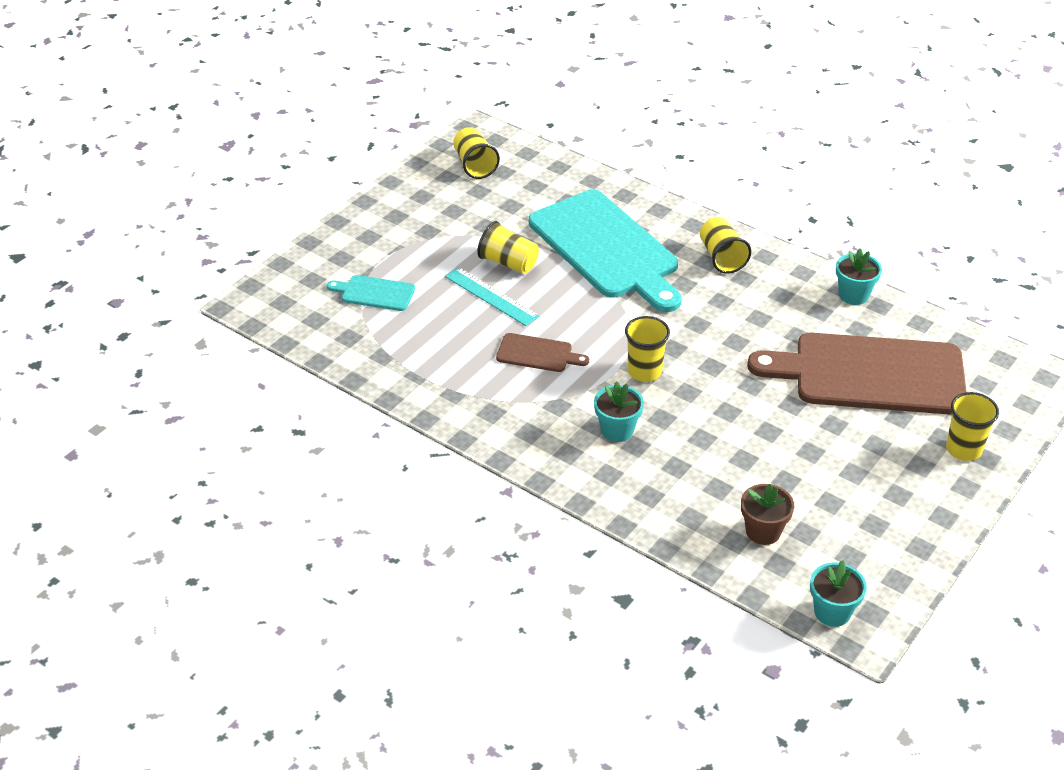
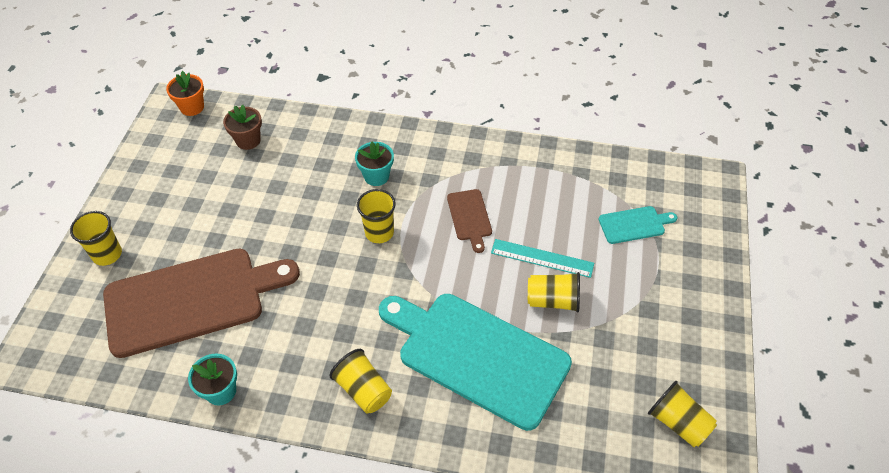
camera: 155 degrees right, 10 degrees up
(538, 354) = (469, 217): brown cutting board -> brown cutting board turned 90 degrees counterclockwise
(832, 612) = (192, 107): turquoise flower pot -> orange flower pot

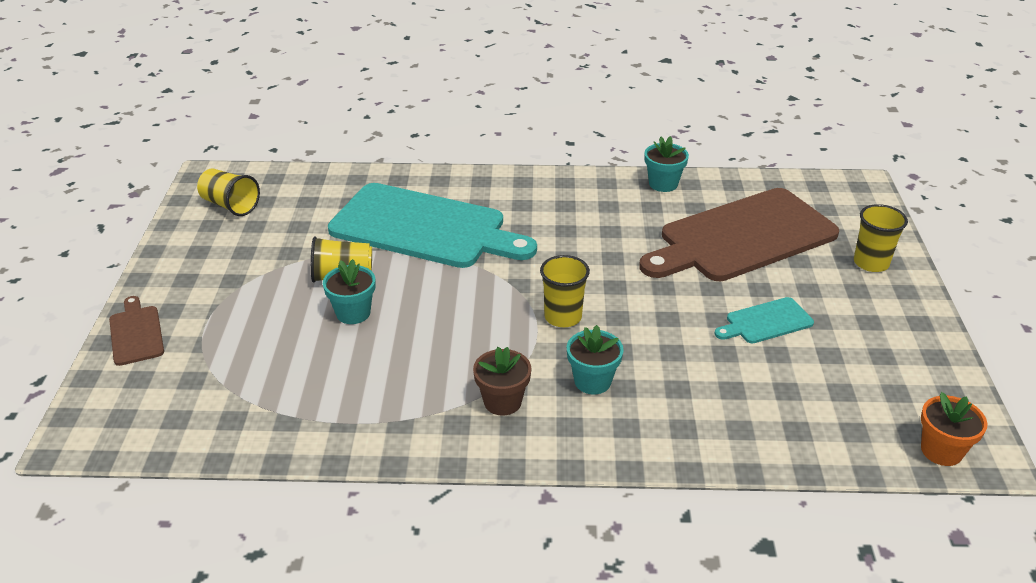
camera: 170 degrees right, 15 degrees down
(248, 140) = (810, 409): brown flower pot -> brown flower pot (502, 402)
(363, 390) = (531, 196): yellow cup -> none
(469, 217) = (449, 346): brown cutting board -> brown cutting board (136, 333)
(542, 258) = (353, 313): turquoise ruler -> turquoise flower pot
(634, 224) = (224, 362): turquoise cutting board -> turquoise cutting board (766, 322)

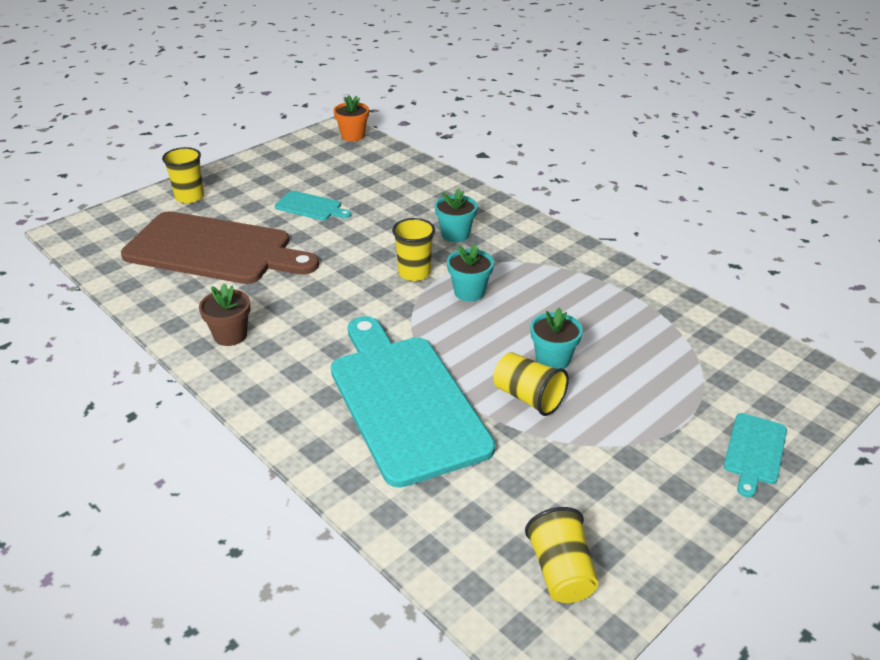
camera: 135 degrees left, 0 degrees up
(136, 333) = (754, 451): brown cutting board -> turquoise cutting board
(502, 402) = (521, 253): brown flower pot -> brown flower pot (230, 335)
(663, 184) = (167, 316): turquoise flower pot -> turquoise flower pot (469, 292)

